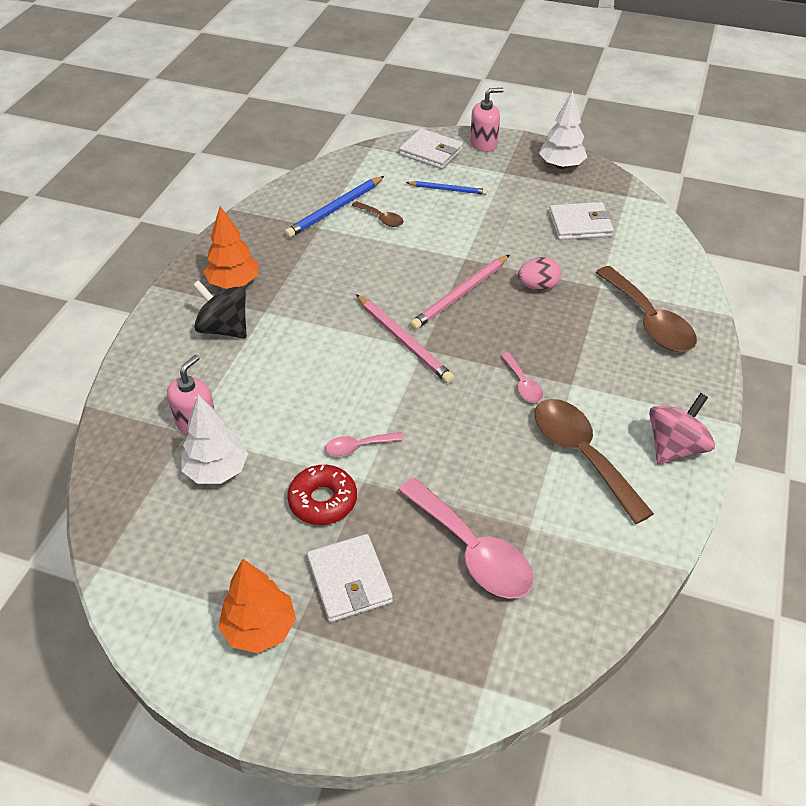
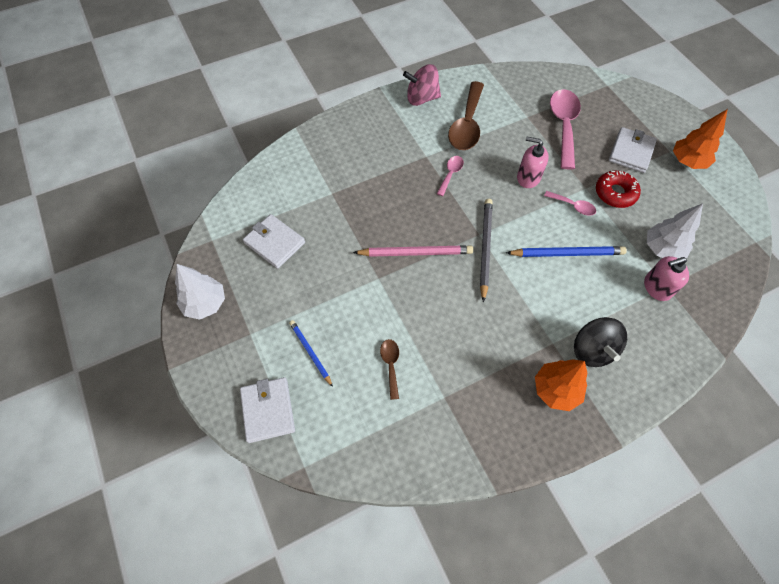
camera: 135 degrees left, 15 degrees up
(335, 209) = (413, 407): blue pencil -> blue pencil (567, 253)
(404, 341) = (485, 248): pink pencil -> grey pencil
(483, 144) = (219, 381): pink soap dispenser -> pink soap dispenser (528, 177)
(538, 286) = (364, 221): pink egg -> none
(649, 320) = (338, 155): brown spoon -> none

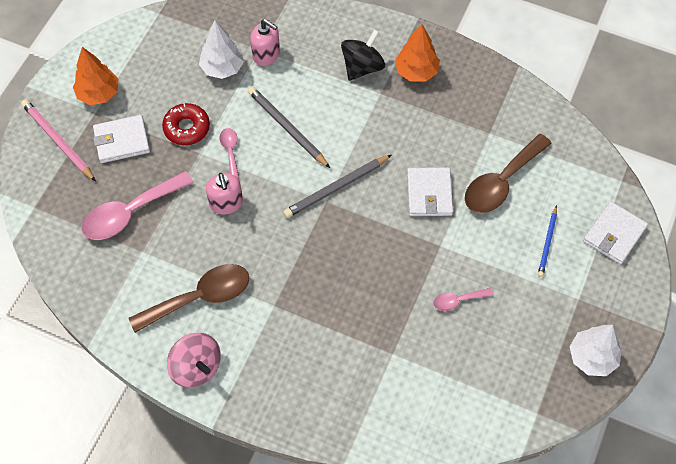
camera: 130 degrees left, 0 degrees up
(274, 243) = (488, 355): white wallet -> white wallet (429, 194)
(390, 365) = (501, 182): brown spoon -> brown spoon, size x2.03
(415, 252) = (390, 236): pink pencil -> pink pencil (58, 141)
(450, 174) = (278, 268): pink spoon -> pink spoon (458, 300)
(567, 253) = (287, 128): blue pencil -> grey pencil

